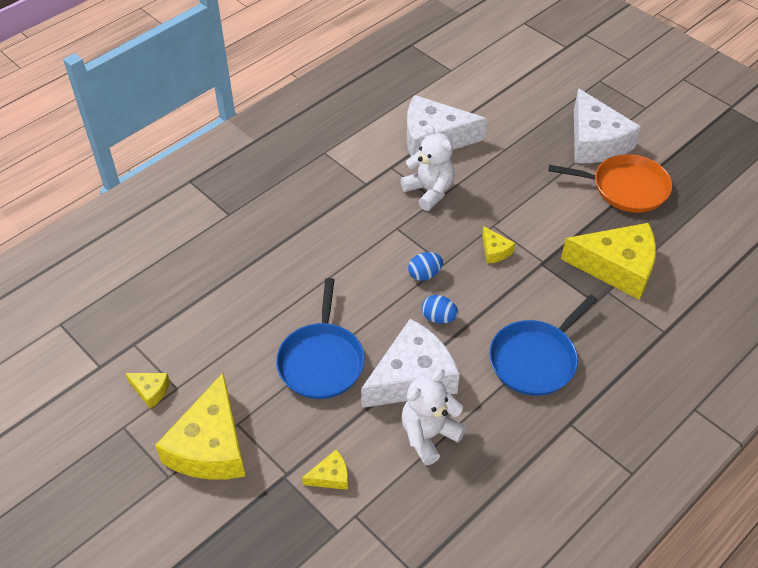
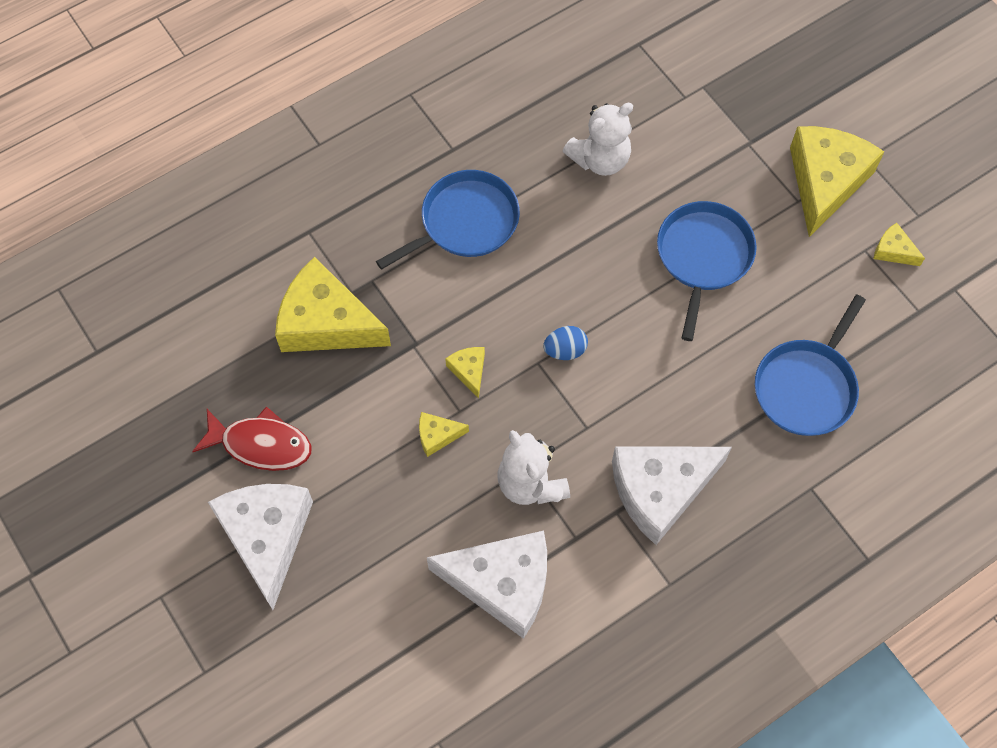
camera: 170 degrees left, 15 degrees up
(231, 276) = (807, 387): none -> blue pan
(330, 476) = (705, 134): yellow cheese -> yellow cheese (437, 435)
(412, 377) = (605, 222): white cheese -> white cheese (660, 490)
(438, 318) = (561, 289): blue egg -> none
(625, 188) = (261, 444): orange pan -> red fish

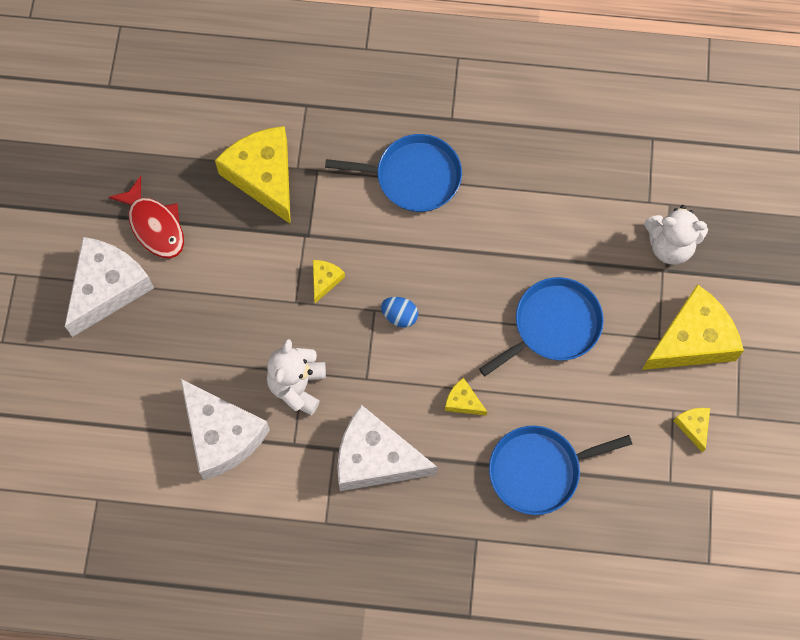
camera: 40 degrees right, 5 degrees up
(437, 435) = (267, 307): yellow cheese -> yellow cheese (463, 401)
(600, 159) = (546, 202): white teddy bear -> white teddy bear (670, 245)

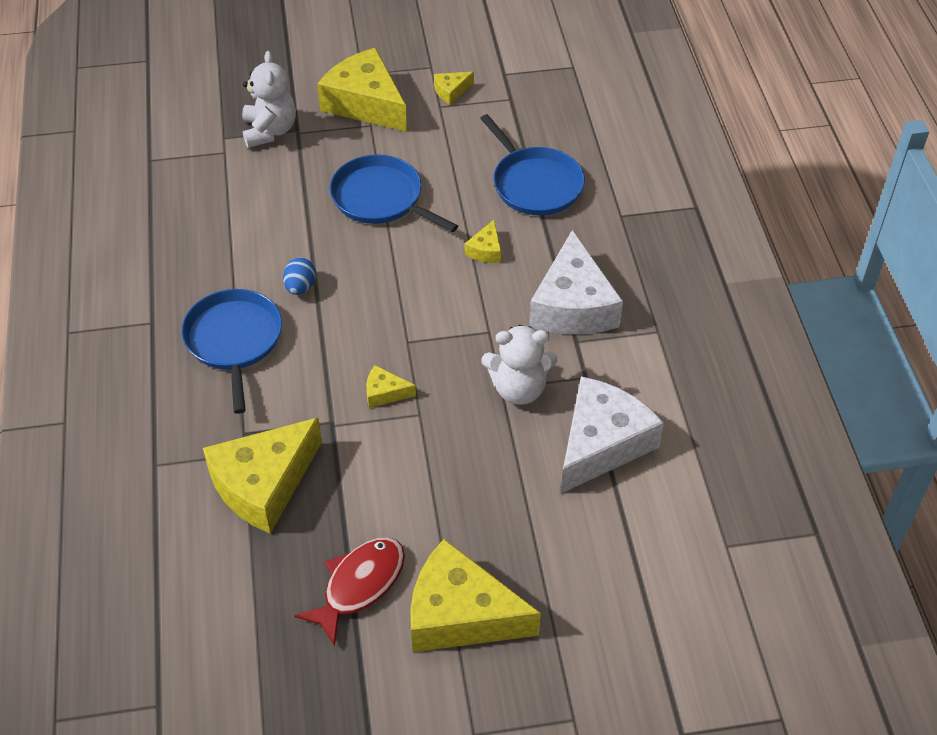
camera: 105 degrees left, 20 degrees down
(107, 288) = (460, 614): white cheese -> yellow cheese
(399, 316) = (408, 318): blue egg -> blue egg (300, 287)

